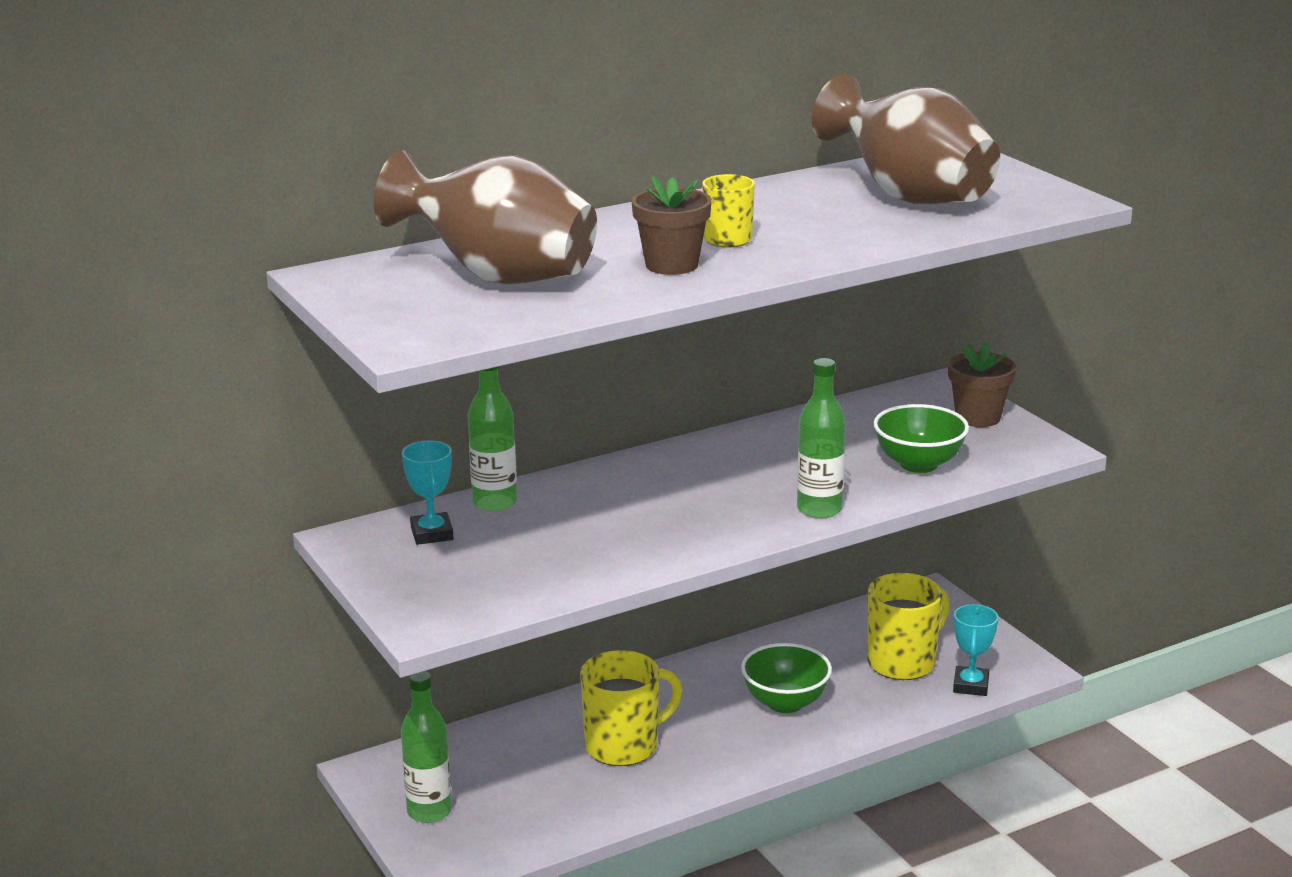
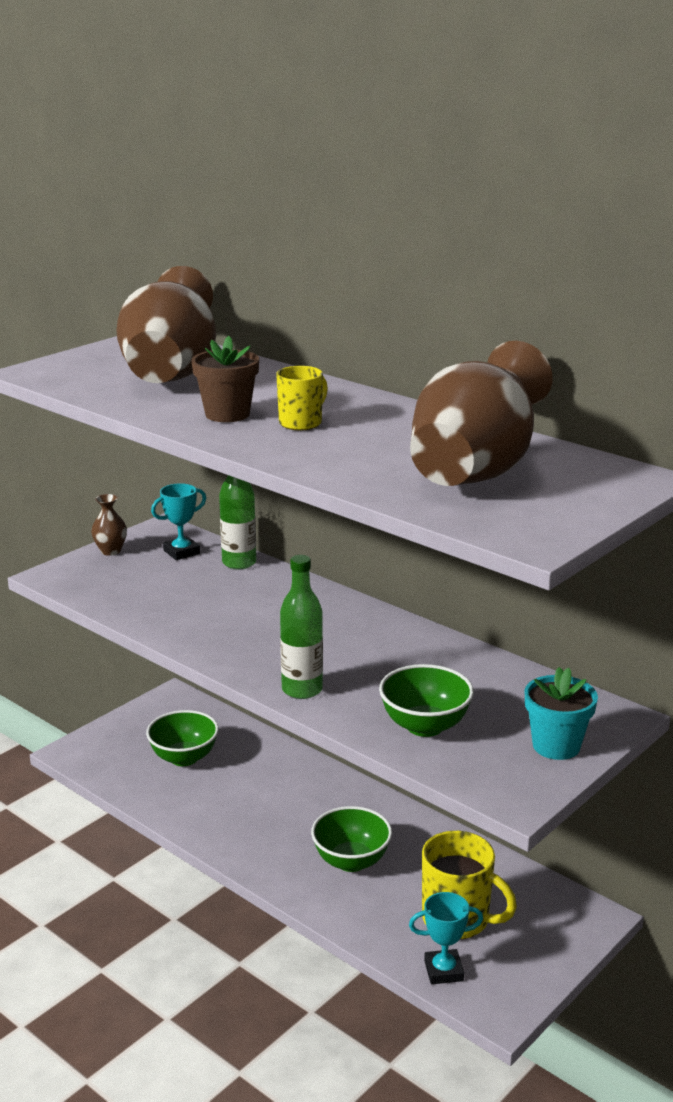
camera: 70 degrees right, 0 degrees up
(385, 579) = (110, 551): none -> brown vase
(429, 811) = (136, 731): green bottle -> none
(519, 782) = (184, 758): none -> green bowl
(624, 746) = (249, 793): yellow mug -> none
(978, 417) = (556, 746): brown flower pot -> turquoise flower pot

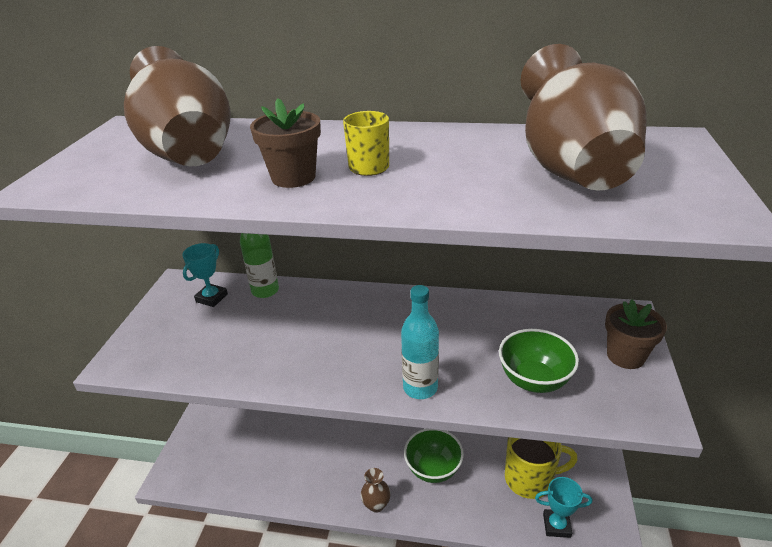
camera: 30 degrees left, 10 degrees up
(110, 551) = (151, 319): brown vase -> brown vase (376, 504)
(184, 758) = (259, 441): green bowl -> none
(302, 690) = (420, 388): green bottle -> turquoise bottle
(443, 971) = (556, 525): turquoise trophy -> turquoise trophy turned 45 degrees clockwise
(556, 746) = (625, 356): turquoise flower pot -> brown flower pot

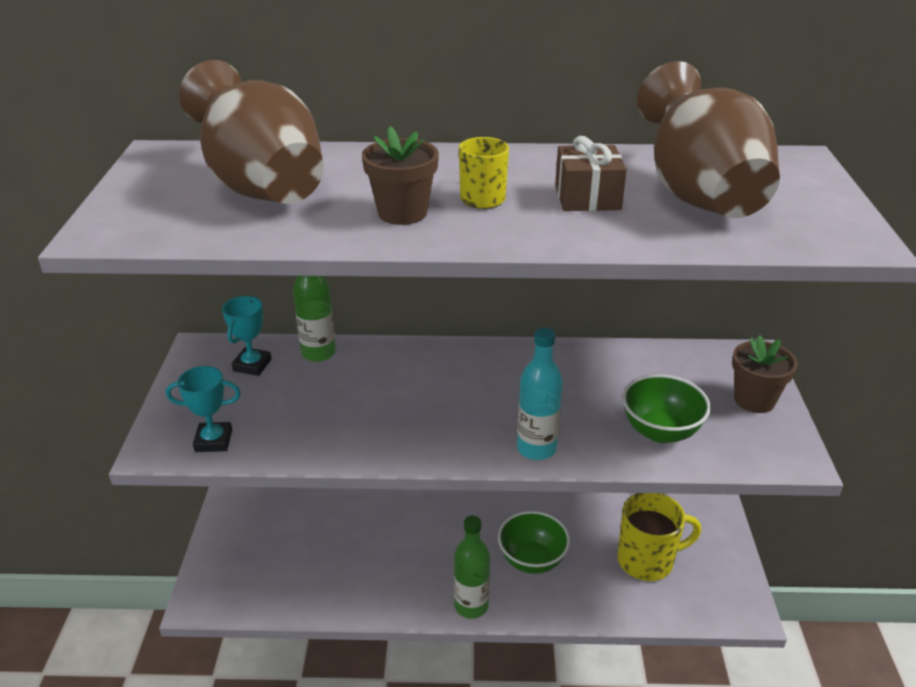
camera: 10 degrees left, 0 degrees up
(376, 504) = (471, 606): brown vase -> green bottle
(464, 168) = (587, 197): none -> brown gift
(556, 525) = (684, 606): turquoise trophy -> turquoise trophy (213, 441)

